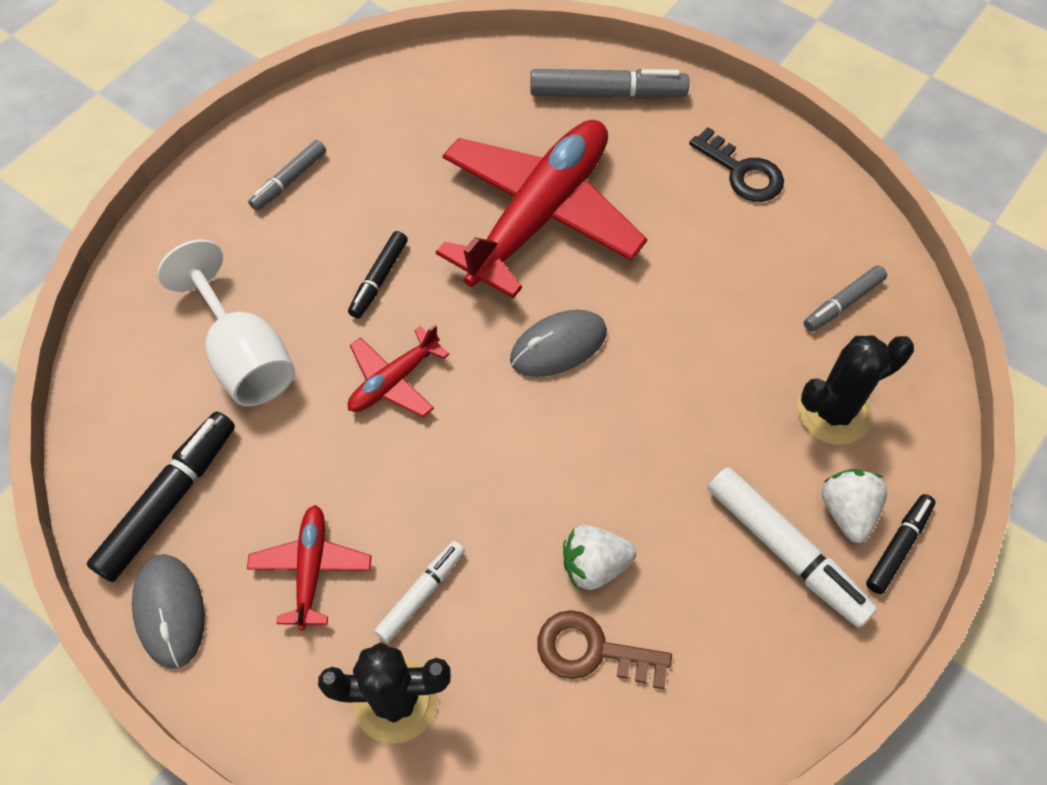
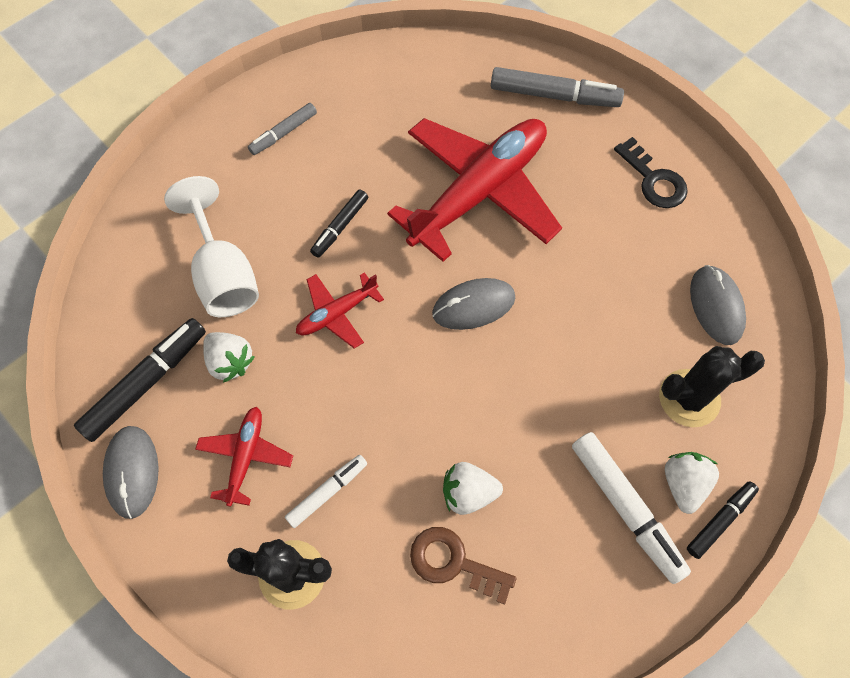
camera: 10 degrees right, 5 degrees up
(271, 458) = (230, 362): none -> white strawberry
(843, 303) = (716, 306): grey marker -> grey mouse

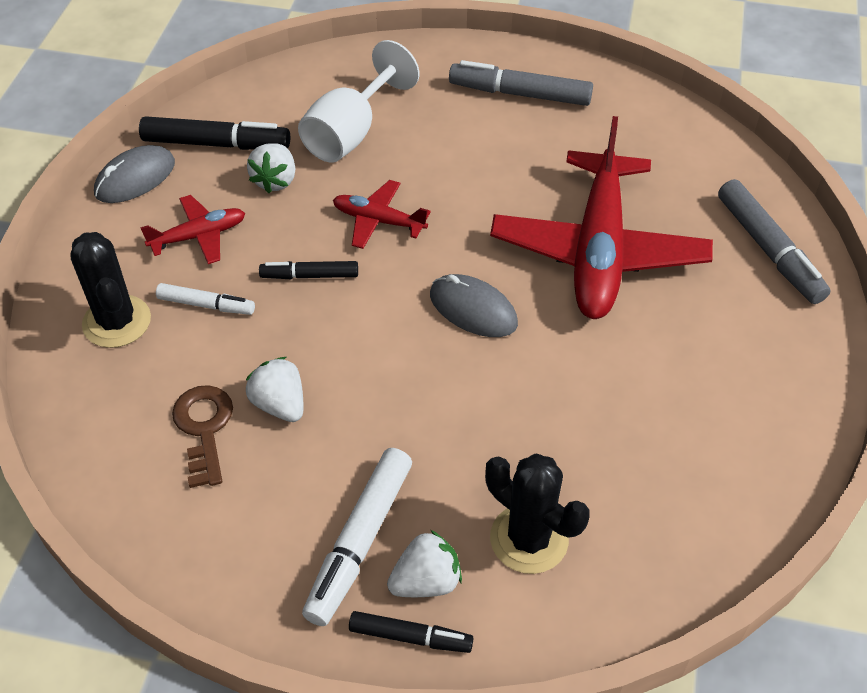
camera: 55 degrees right, 15 degrees down
(284, 133) = (520, 94): grey marker -> grey marker, size x1.68
(340, 227) = (465, 177): black marker -> black marker (310, 276)
(479, 192) = (598, 251): red plane -> red plane turned 90 degrees clockwise
(654, 180) = (759, 380): black key -> none
(716, 306) = (661, 511): grey mouse -> none

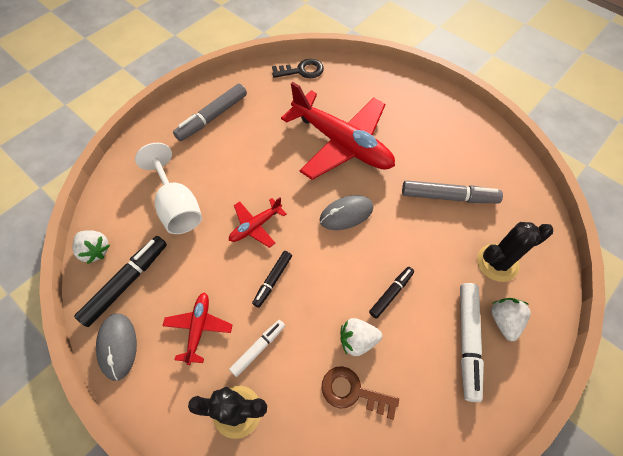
camera: 60 degrees left, 10 degrees up
(275, 181) = (185, 263): white strawberry -> white strawberry (95, 251)
(360, 541) = (467, 341): white marker -> white marker turned 45 degrees clockwise
(410, 636) = (533, 344): black marker -> black marker (391, 293)
(699, 144) = (302, 70): none -> black key
(768, 249) = (381, 84): grey marker -> grey marker (448, 197)

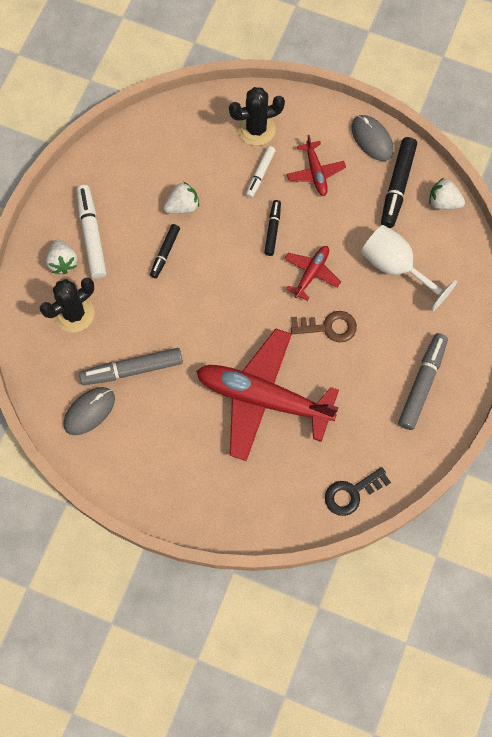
camera: 160 degrees right, 10 degrees up
(346, 214) = (229, 315): grey mouse -> grey mouse (89, 411)
(353, 391) = (175, 169): brown key -> brown key (329, 327)

